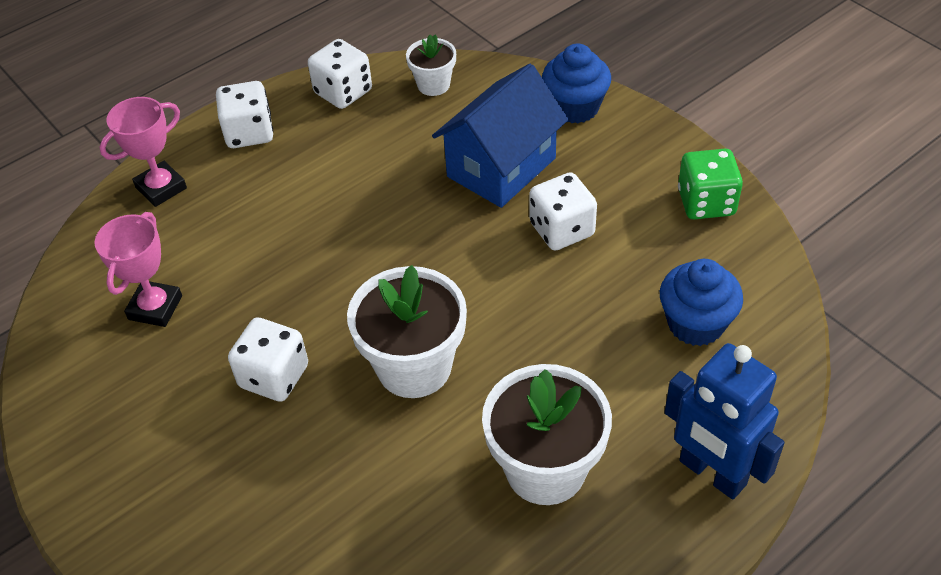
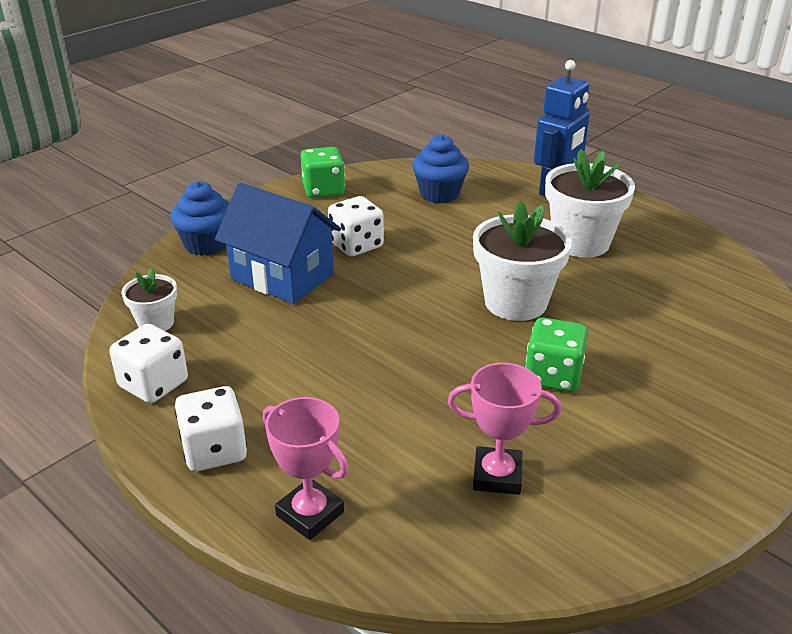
camera: 100 degrees left, 15 degrees down
(274, 376) = (553, 376): white dice -> green dice

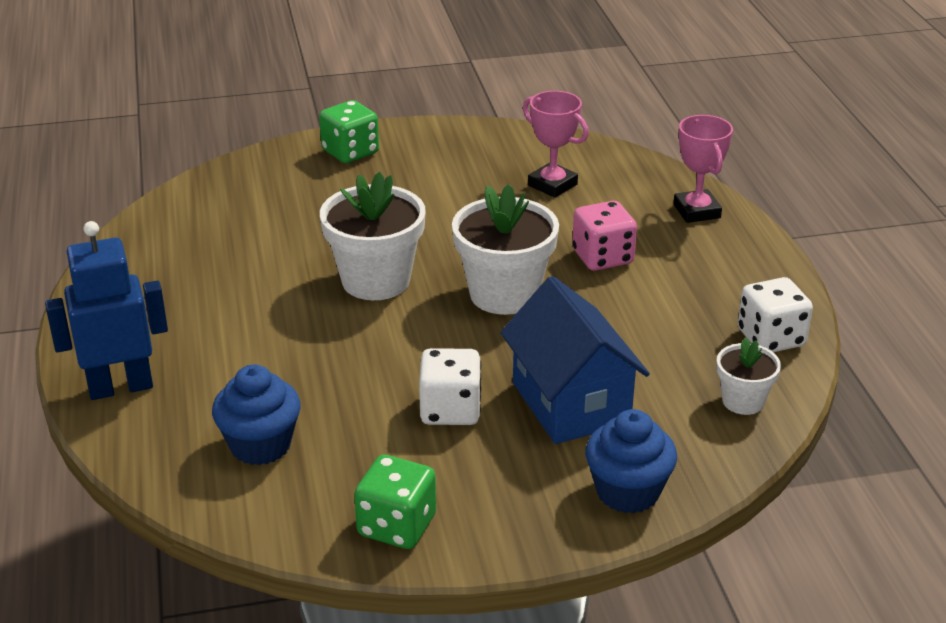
camera: 145 degrees left, 0 degrees up
(214, 450) = (742, 269): white dice -> none
(360, 403) = (602, 257): none -> pink dice
(553, 376) = (432, 219): green dice -> green dice (350, 152)
(581, 242) = (219, 310): white flower pot -> white flower pot (504, 294)

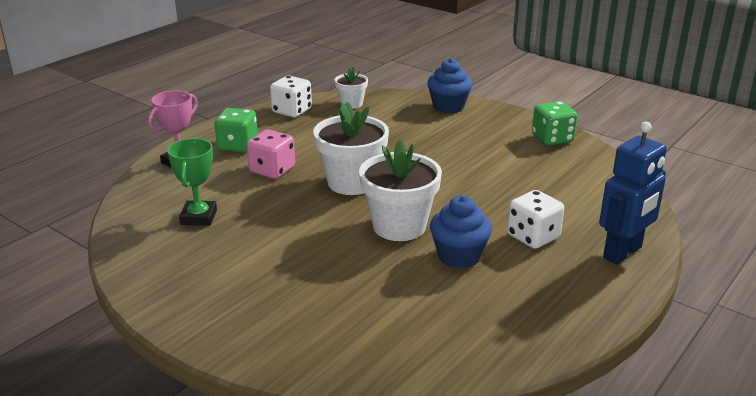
camera: 130 degrees left, 5 degrees down
(120, 387) = (623, 253): blue robot -> blue robot turned 75 degrees counterclockwise
(260, 445) = (575, 189): blue cupcake -> blue cupcake (459, 256)
(350, 152) = (244, 327): green dice -> green dice (238, 145)
(450, 410) = (467, 157): white dice -> white dice (533, 237)
(552, 185) = (199, 217): pink trophy -> green trophy
(571, 403) = (414, 134): blue house -> none

